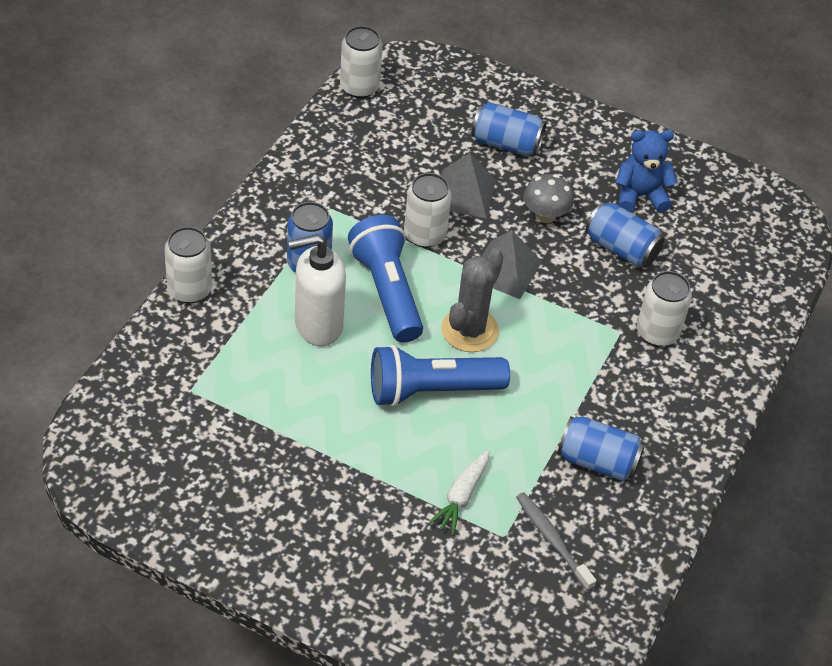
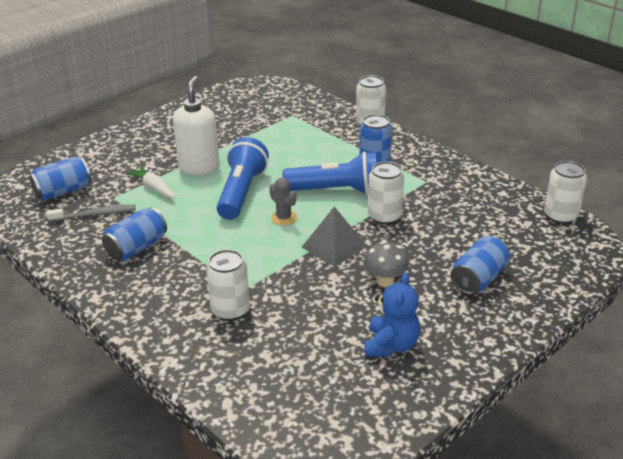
camera: 115 degrees right, 15 degrees down
(318, 325) = (319, 161): white soap dispenser -> white soap dispenser (199, 167)
(464, 193) = (423, 244): grey pyramid -> none
(469, 330) = (283, 218): grey cactus -> grey cactus, size x0.59
(621, 249) = (330, 315): blue can -> blue can (63, 191)

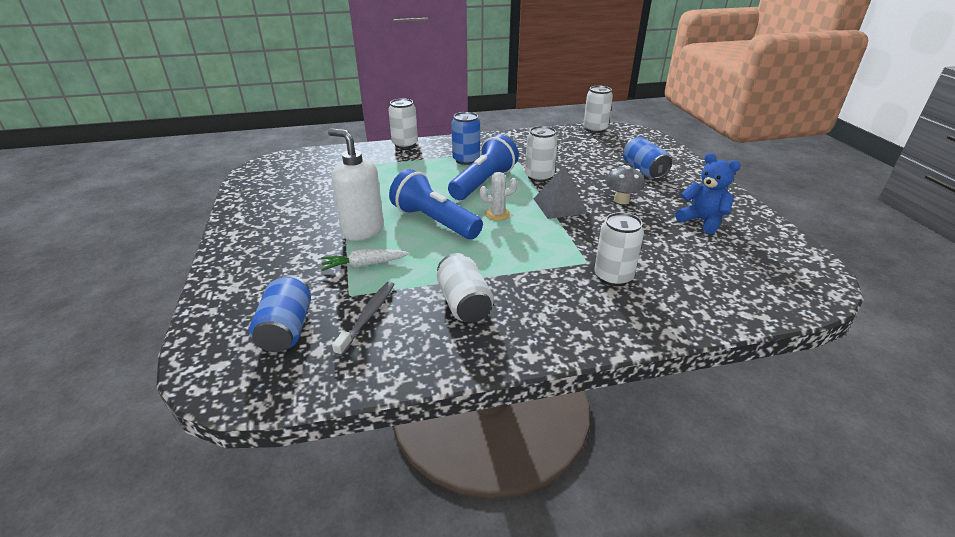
camera: 60 degrees left, 0 degrees up
(137, 248) = (464, 303): blue can -> white can
(283, 218) = (497, 214): grey cactus -> white cactus

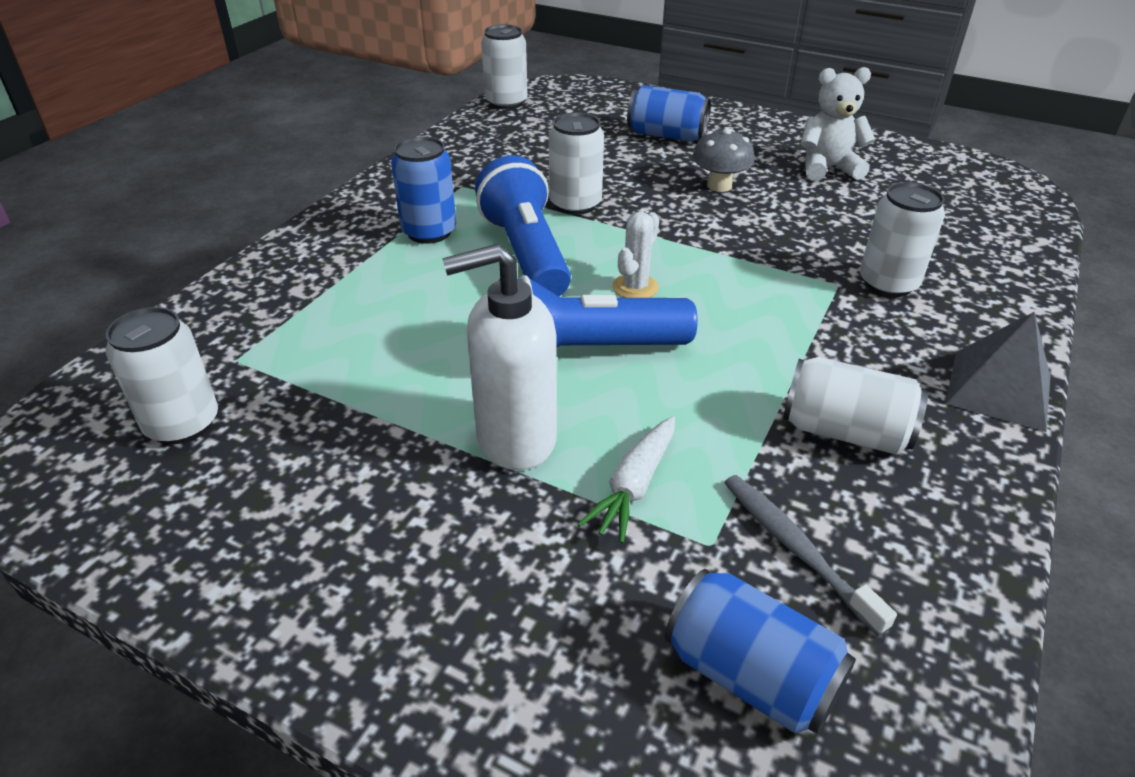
camera: 50 degrees left, 5 degrees up
(405, 144) = (271, 258): white can -> white can (182, 424)
(560, 205) = (676, 231): grey pyramid -> grey pyramid (999, 389)
(702, 221) = (827, 168): blue teddy bear -> white teddy bear

